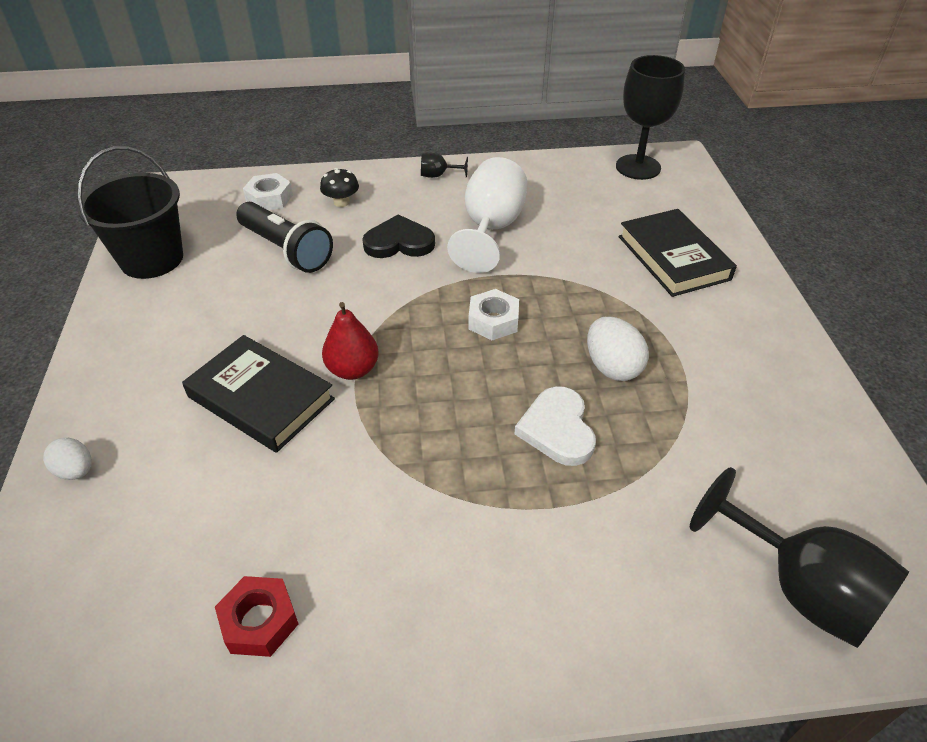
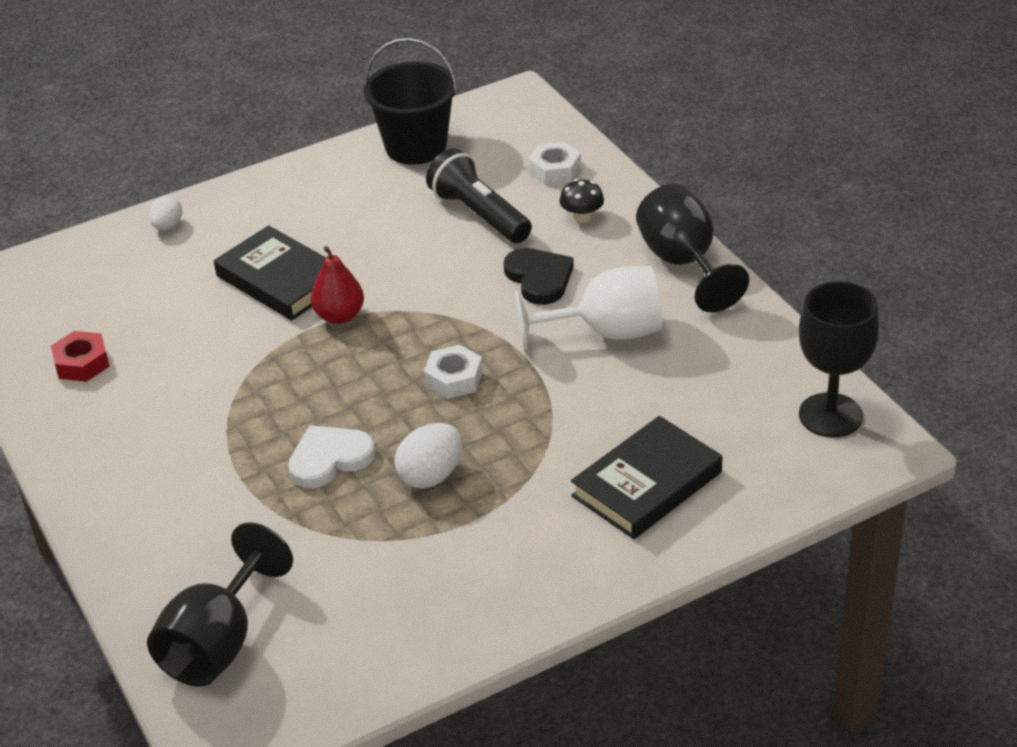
camera: 70 degrees right, 5 degrees down
(261, 398) = (281, 279): black book -> black book turned 60 degrees counterclockwise
(286, 250) = (479, 214): black flashlight -> black flashlight turned 120 degrees clockwise
(438, 175) = (683, 263): black goblet -> black goblet, size x2.27

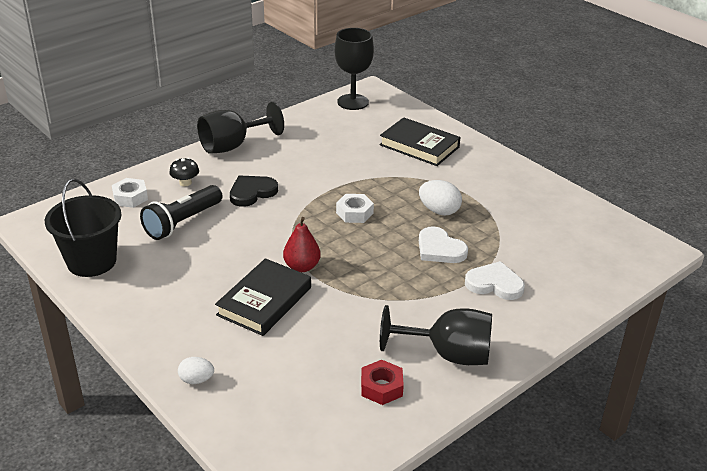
camera: 105 degrees left, 5 degrees down
(218, 643) = (598, 265): black goblet -> black goblet (448, 354)
(224, 504) = (494, 284): none -> white heart
(607, 332) = (301, 165): white goblet -> none

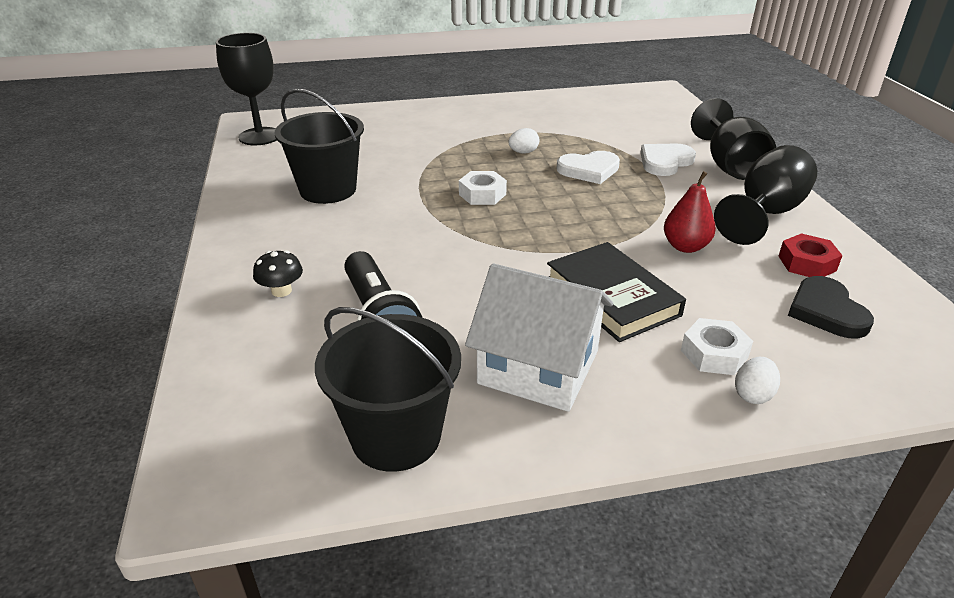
camera: 60 degrees left, 0 degrees up
(130, 197) = (258, 351): white nut -> white nut (714, 354)
(173, 291) = (538, 367): none -> white house
(232, 146) = (240, 232): black goblet -> black goblet (729, 165)
(252, 192) = (368, 246): black heart -> black heart (826, 311)
(302, 267) = (559, 253): red pear -> red pear (685, 247)
(306, 154) = (328, 190): none -> black bucket
(419, 146) = (396, 129): black book -> none
(439, 211) = (523, 152): white egg -> white egg, size x0.64

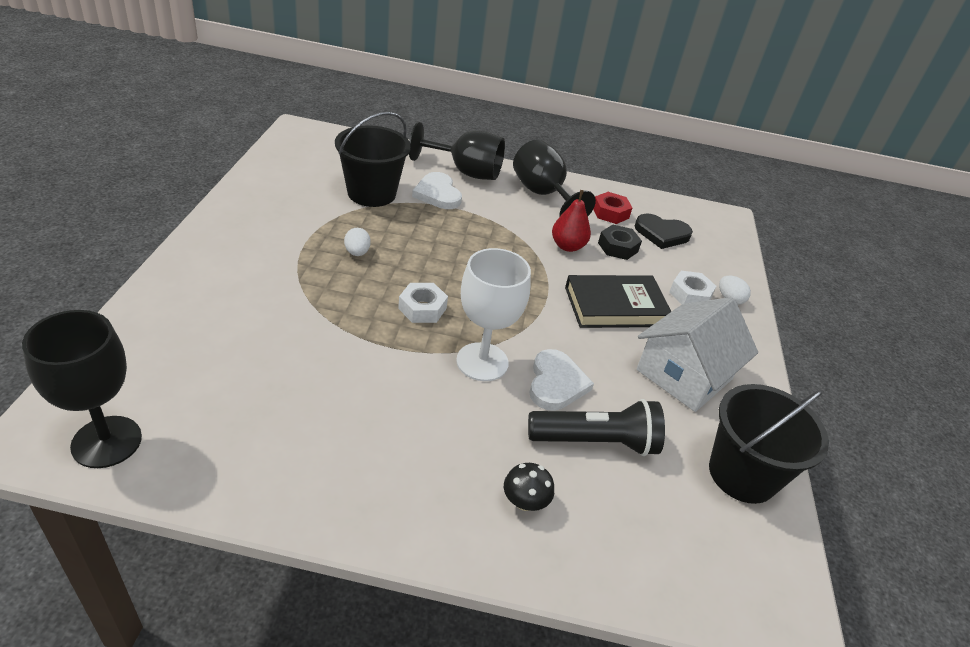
camera: 75 degrees left, 5 degrees up
(328, 190) = (330, 413): black bucket -> black bucket (371, 193)
(439, 236) = (482, 362): none -> white goblet
(589, 170) = (422, 234): white heart -> white heart (556, 383)
(737, 280) = (617, 247): none -> black nut

